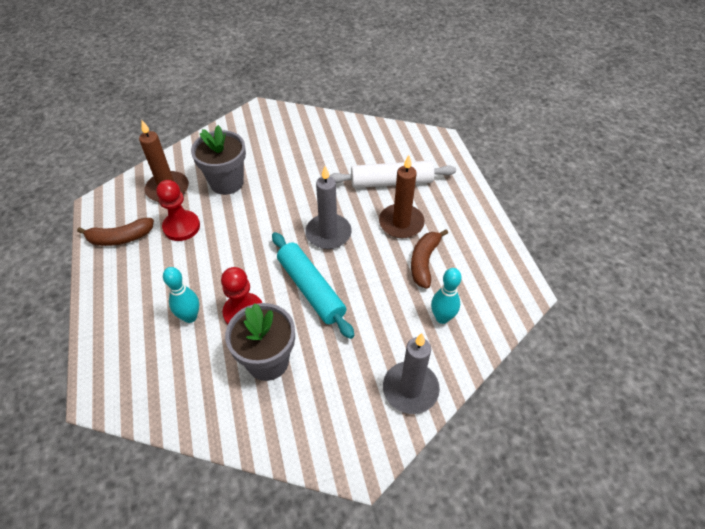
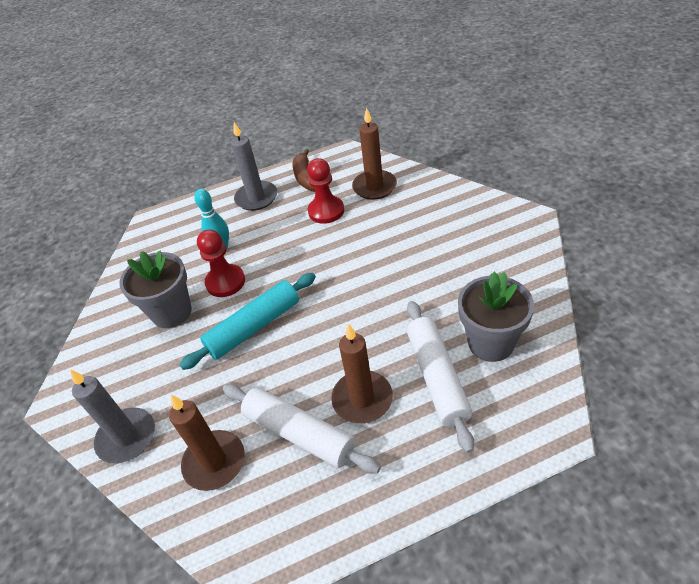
camera: 90 degrees right, 5 degrees down
(226, 182) = (394, 224): grey flower pot -> grey flower pot (491, 342)
(328, 233) = (333, 327): grey candle -> grey candle (256, 198)
(424, 262) = (299, 433): brown banana -> white rolling pin
(442, 318) = (214, 462): turquoise bowling pin -> brown candle

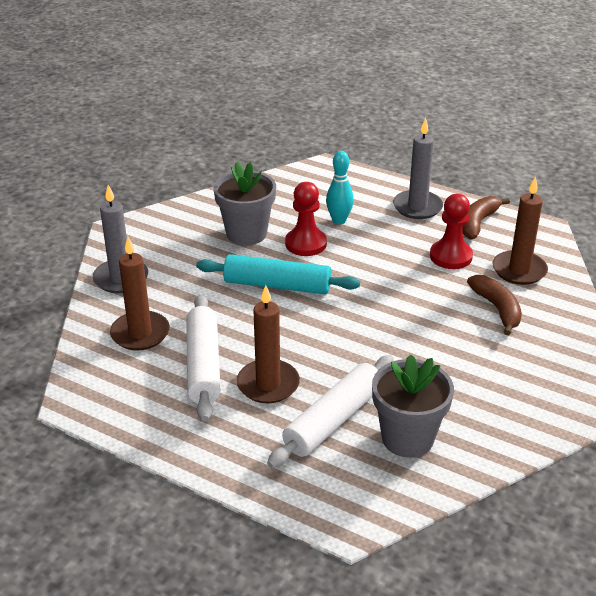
camera: 45 degrees right, 10 degrees down
(402, 219) = (497, 309): none -> brown banana

